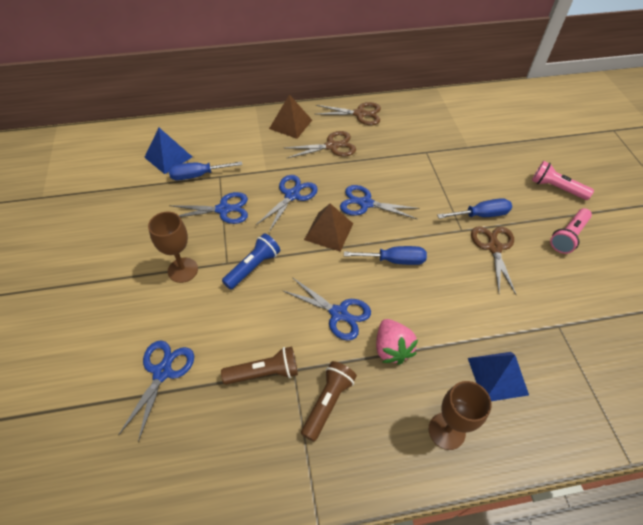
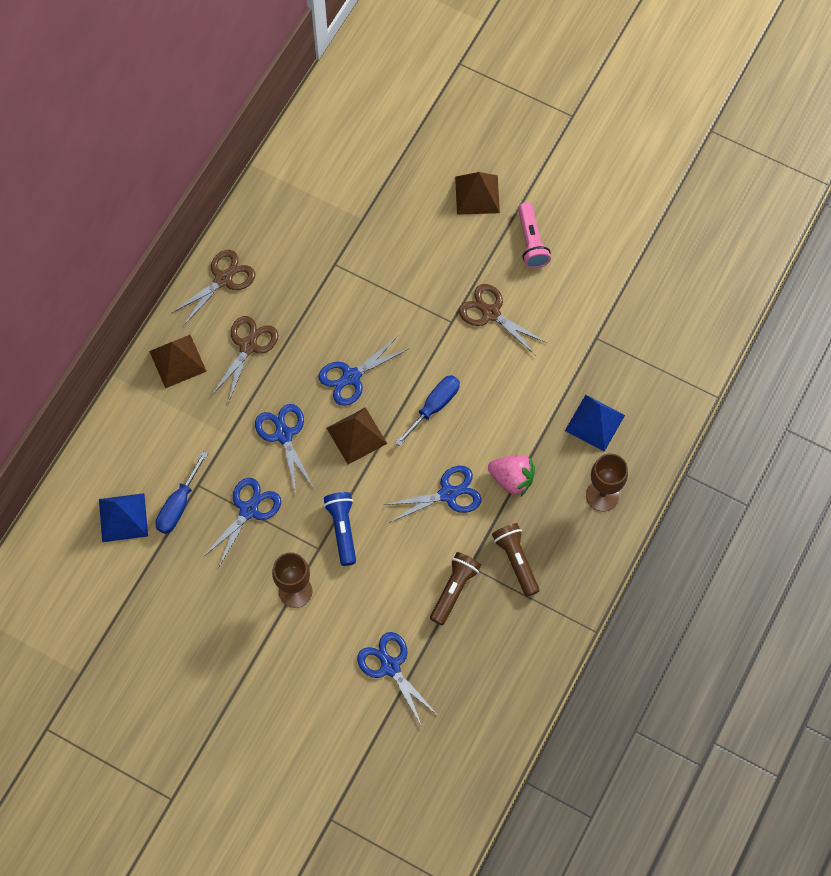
camera: 50 degrees left, 15 degrees up
(481, 215) = (450, 290): blue screwdriver -> none
(556, 188) = (477, 194): pink flashlight -> brown pyramid

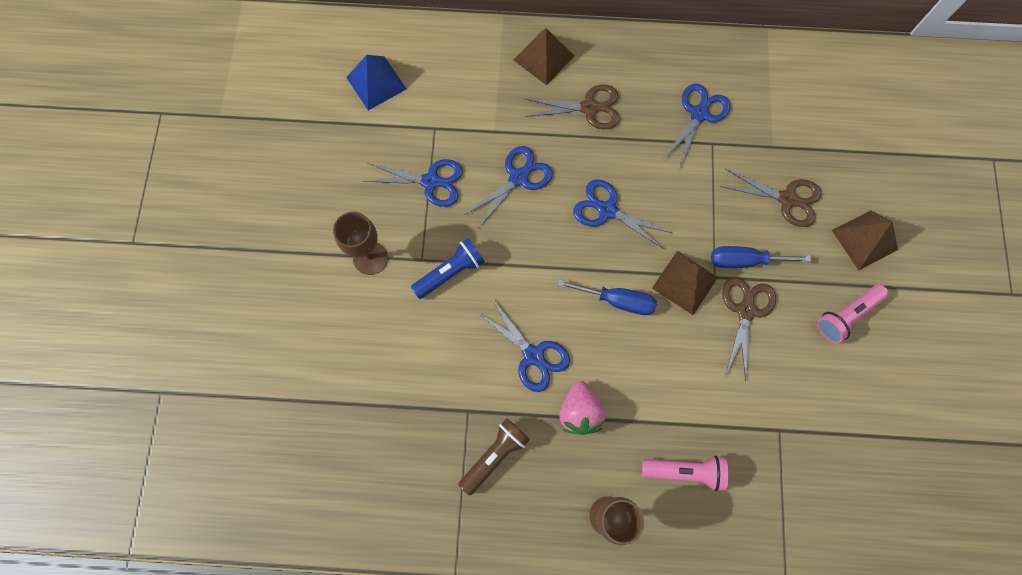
camera: 65 degrees right, 5 degrees up
(178, 505) = (408, 121): blue screwdriver -> blue screwdriver (744, 260)
(223, 279) = (642, 58): brown scissors -> brown scissors (787, 199)
(356, 435) = (550, 242): brown pyramid -> brown pyramid (685, 282)
(390, 666) = (332, 380): blue scissors -> blue scissors (699, 114)
(454, 590) = (436, 407): brown flashlight -> none
(595, 422) = (685, 471): blue pyramid -> pink flashlight

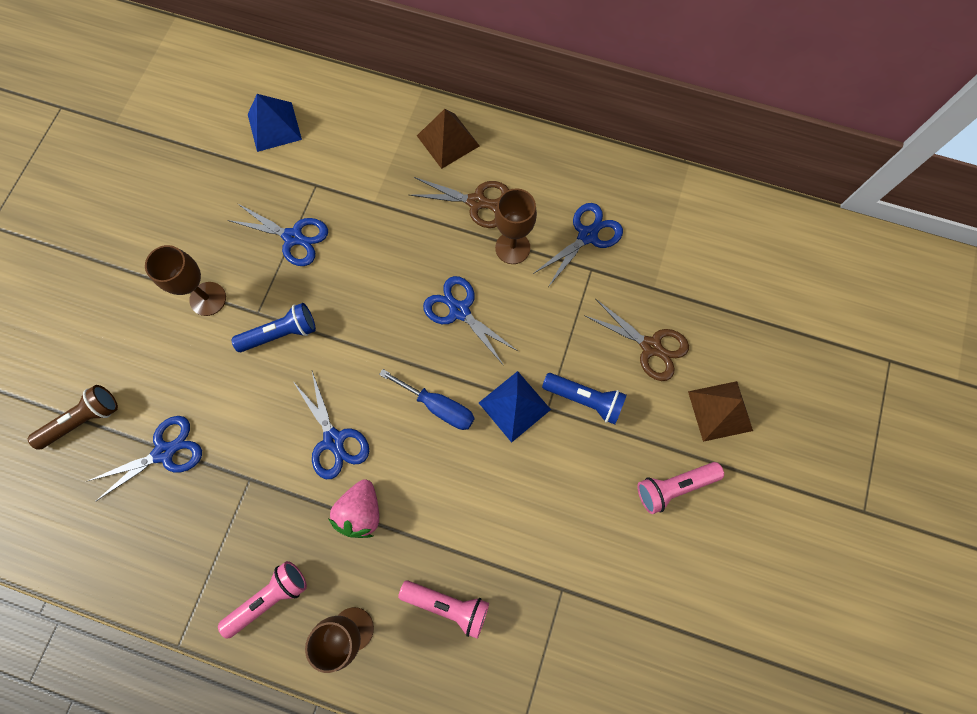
camera: 15 degrees right, 0 degrees up
(495, 456) = (260, 533): brown flashlight -> brown flashlight (83, 420)
(518, 178) = (381, 255): blue scissors -> blue scissors (164, 452)
(524, 510) = (269, 598): none -> pink flashlight
(635, 141) = (512, 248): none -> brown goblet
(685, 282) = (514, 406): brown pyramid -> blue pyramid
(744, 260) = (584, 399): blue screwdriver -> blue flashlight
(745, 310) = (568, 452): brown scissors -> none

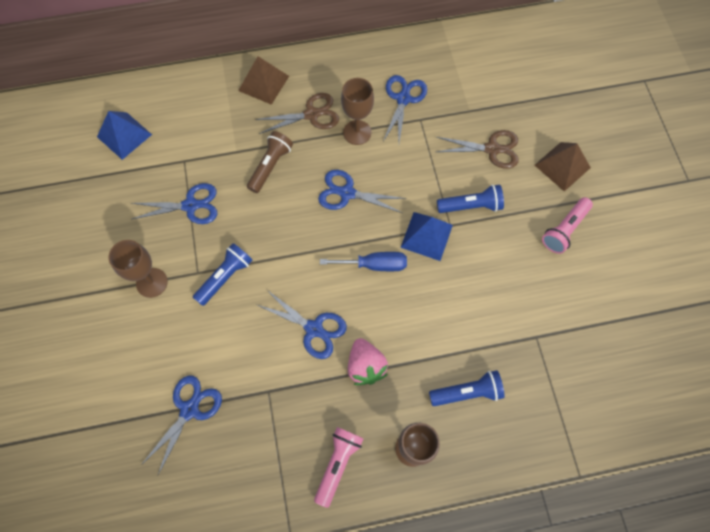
camera: 30 degrees left, 5 degrees down
(83, 420) = (108, 423): brown flashlight -> brown flashlight (270, 166)
(448, 605) = (467, 392): pink flashlight -> blue flashlight

